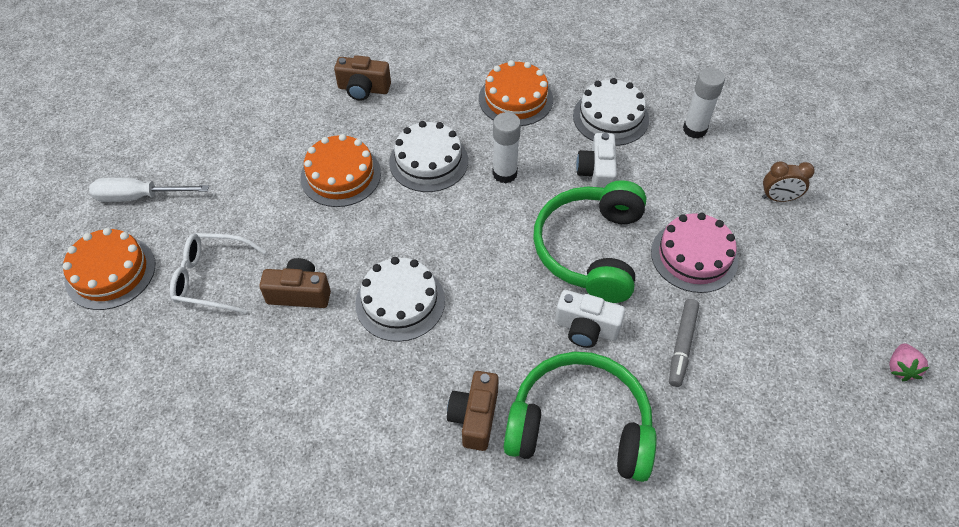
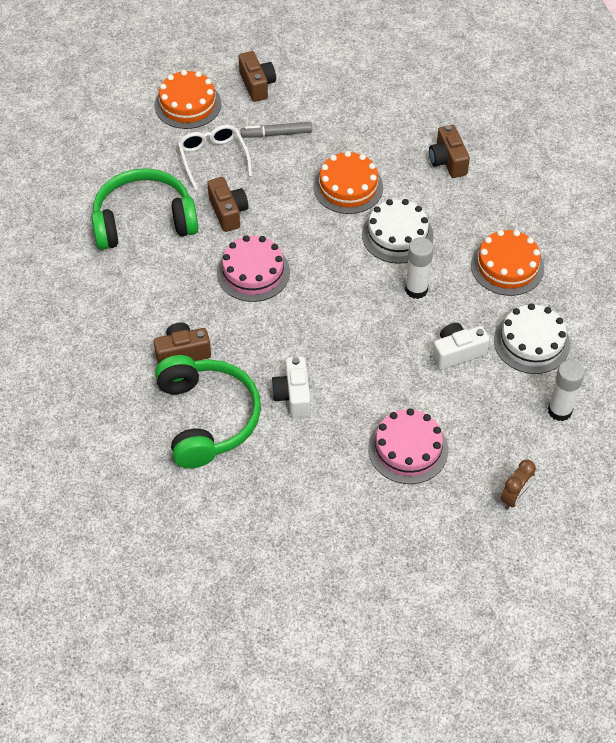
camera: 65 degrees right, 0 degrees up
(139, 197) = (257, 85): white screwdriver -> brown camera
(400, 302) = (253, 272): white cake -> pink cake
(590, 249) = (372, 374): green headphones -> green headphones (144, 221)
(682, 345) = (312, 464): grey marker -> grey marker (276, 134)
(778, 198) = (514, 497): brown clock -> brown clock turned 120 degrees counterclockwise
(900, 368) = (375, 628): pink strawberry -> none

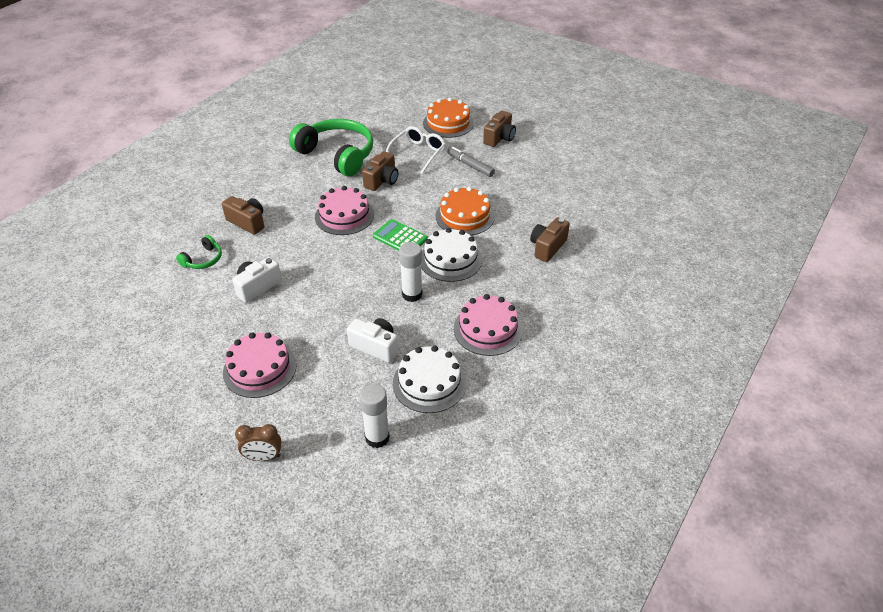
camera: 50 degrees right, 10 degrees down
(207, 418) = (203, 259): green headphones -> green headphones, size x0.45
(330, 251) = (400, 238): none -> green calculator
(507, 266) = (488, 329): orange cake -> pink cake

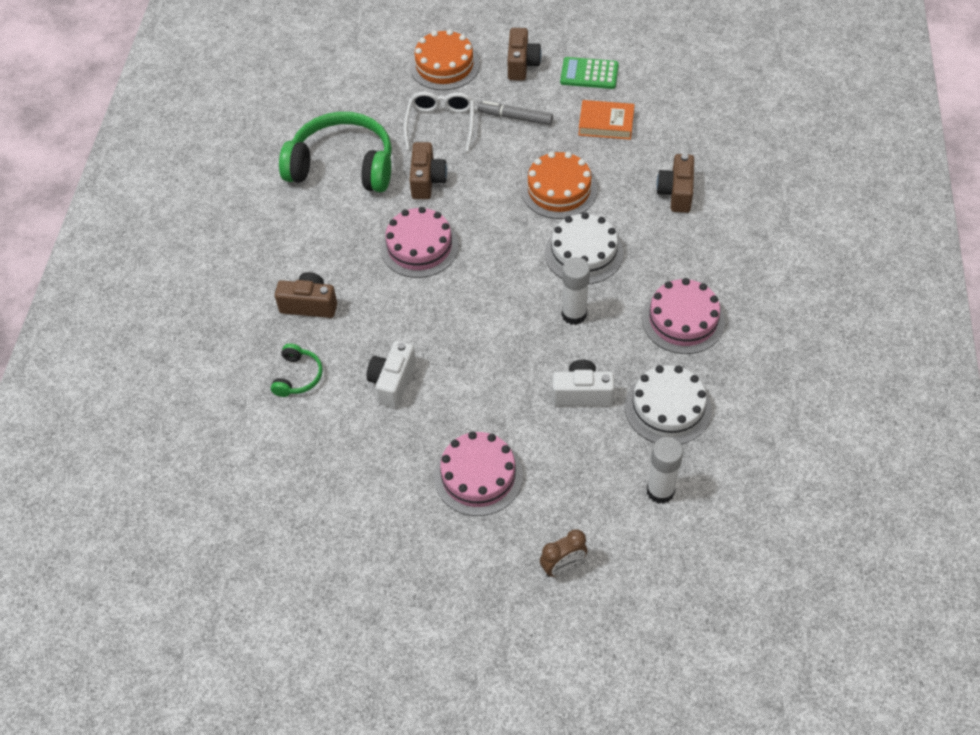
camera: 25 degrees left, 10 degrees up
(400, 238) = (507, 249): green calculator -> green calculator (589, 74)
(530, 189) = (606, 124): none -> orange book

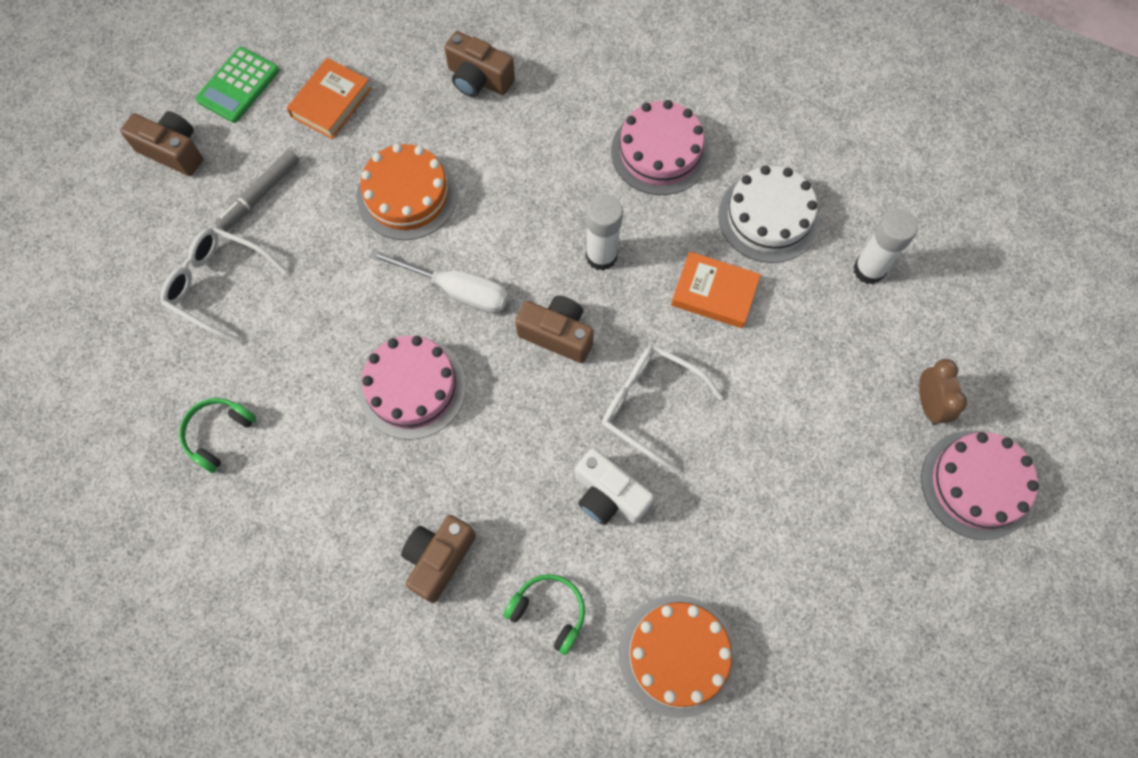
camera: 70 degrees left, 15 degrees up
(342, 166) = (218, 434): green headphones -> green headphones, size x0.45
(427, 180) = (306, 338): brown camera -> brown camera (557, 334)
(444, 66) = (114, 241): orange cake -> orange cake (677, 655)
(471, 383) = (649, 405): none -> white glasses
(478, 476) = (781, 447): pink cake -> pink cake (977, 484)
(502, 243) = (456, 290): none -> white screwdriver
(582, 393) = (714, 293): white camera -> orange book
(583, 253) = (517, 209): white cake -> none

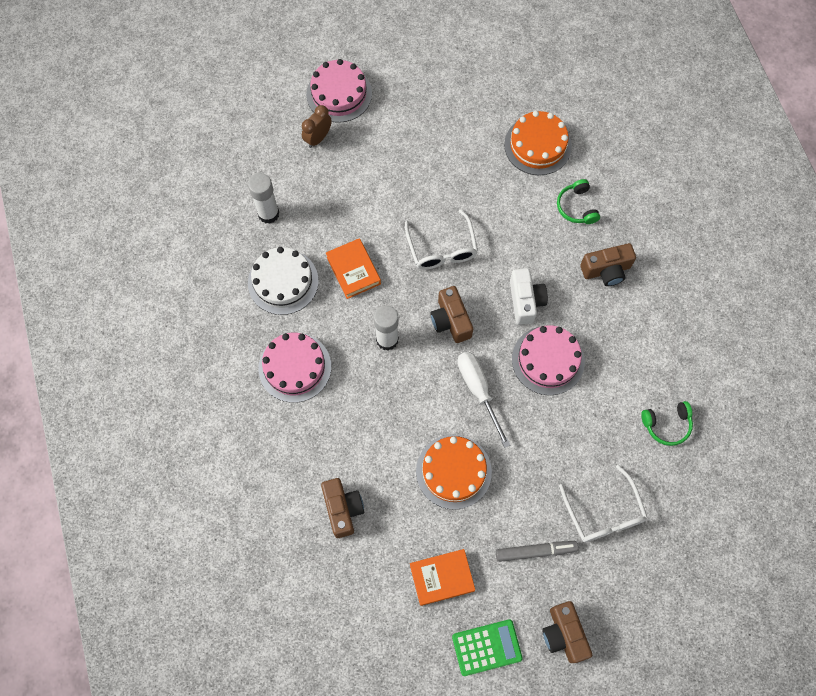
camera: 135 degrees left, 0 degrees up
(608, 496) = (502, 228): white camera -> white camera (525, 301)

